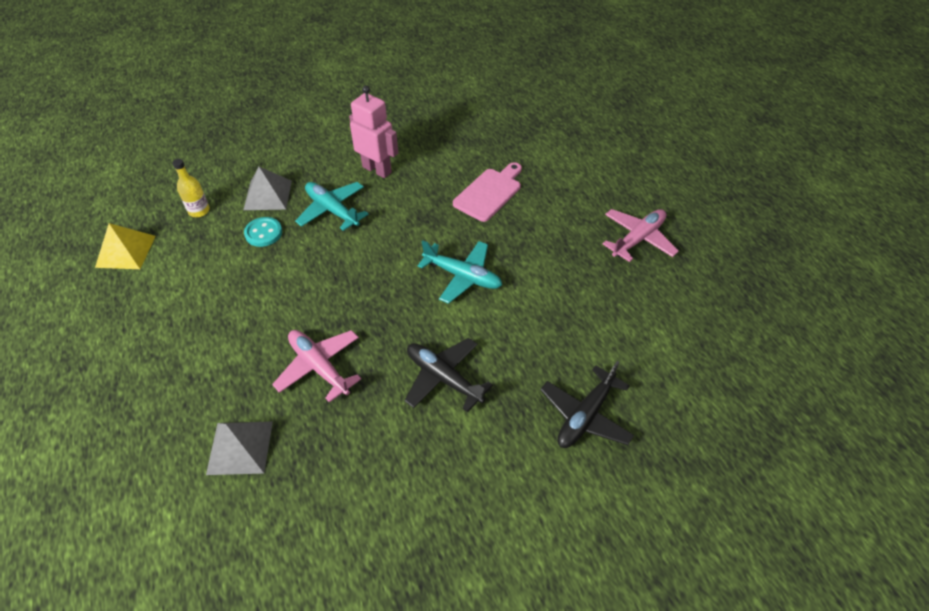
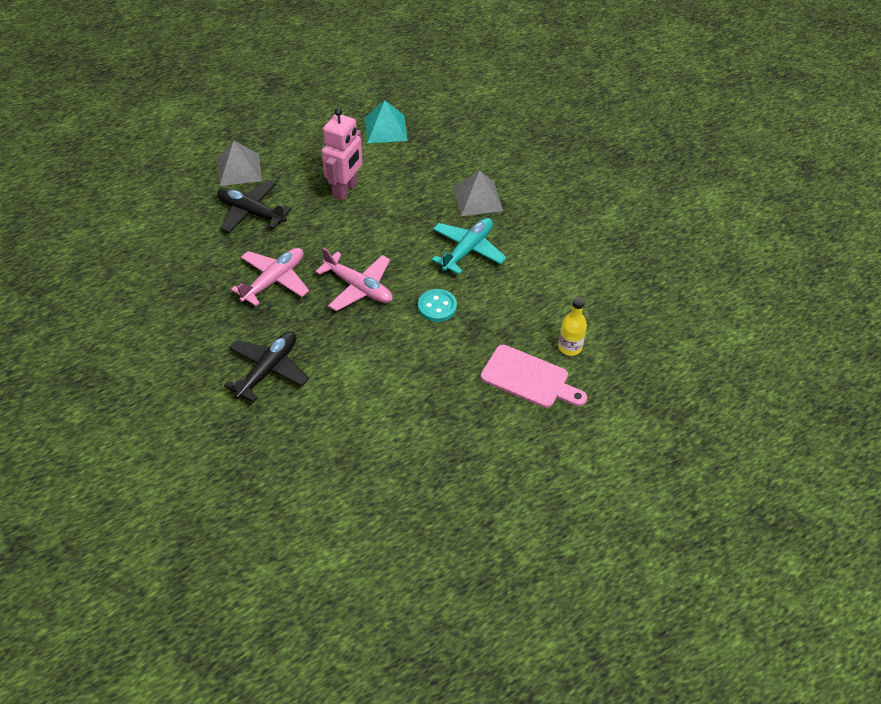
camera: 80 degrees right, 0 degrees up
(125, 251) = (386, 129): yellow pyramid -> turquoise pyramid
(199, 211) = (444, 158): yellow bottle -> yellow bottle (570, 347)
(240, 447) = (195, 250): grey pyramid -> grey pyramid (239, 169)
(263, 233) = (425, 208): turquoise button -> turquoise button (437, 306)
(377, 169) = (539, 273): pink robot -> pink robot (345, 190)
(462, 276) = (395, 369): turquoise plane -> none
(585, 415) = (231, 487): black plane -> black plane (251, 212)
(638, 239) = (485, 536): pink plane -> pink plane (359, 287)

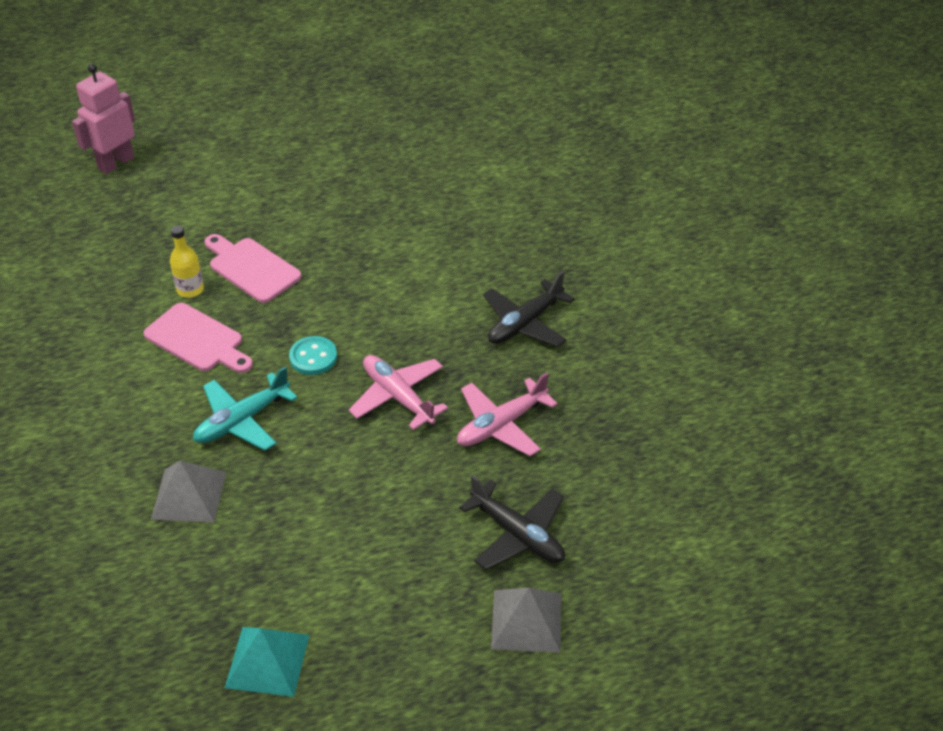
camera: 165 degrees left, 5 degrees down
(345, 190) = (371, 547): pink robot -> pink robot (116, 163)
(536, 304) = (197, 340): none -> pink cutting board

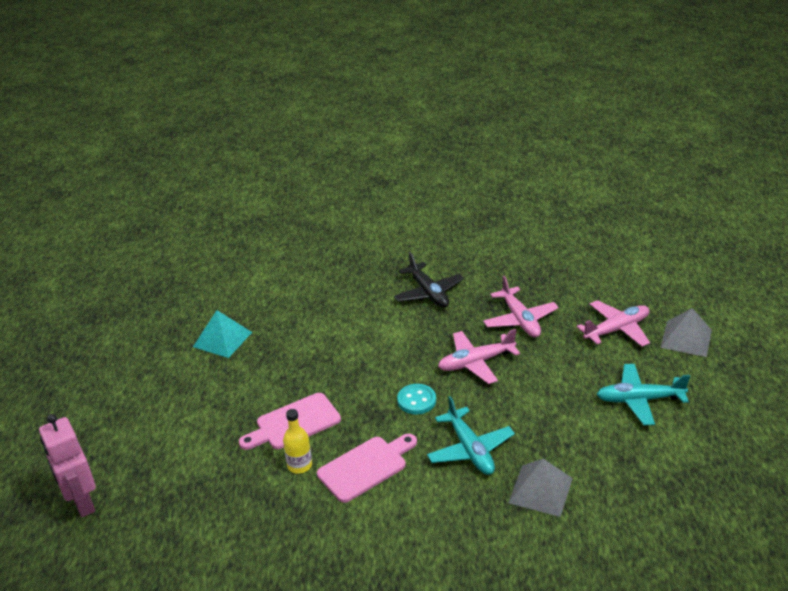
camera: 70 degrees left, 10 degrees down
(267, 661) = (707, 463): turquoise pyramid -> turquoise pyramid (222, 339)
(372, 575) = (639, 400): none -> turquoise plane
(517, 534) = (616, 329): black plane -> pink plane

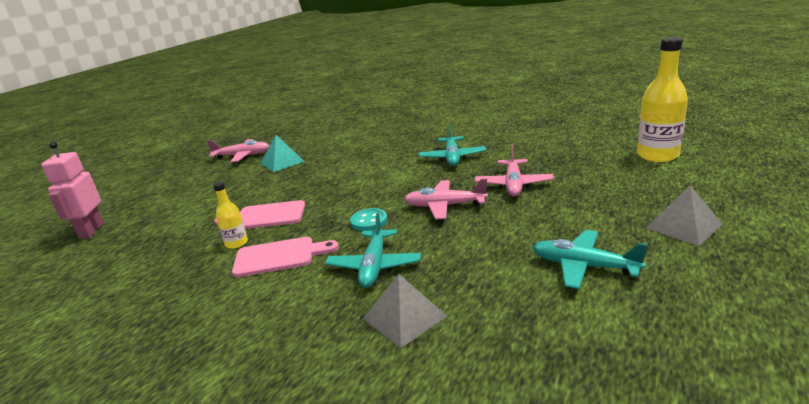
camera: 30 degrees right, 10 degrees down
(428, 293) = (452, 157): black plane -> turquoise plane
(616, 329) = (605, 206): pink plane -> pink plane (242, 156)
(622, 254) = (657, 155): none -> yellow bottle

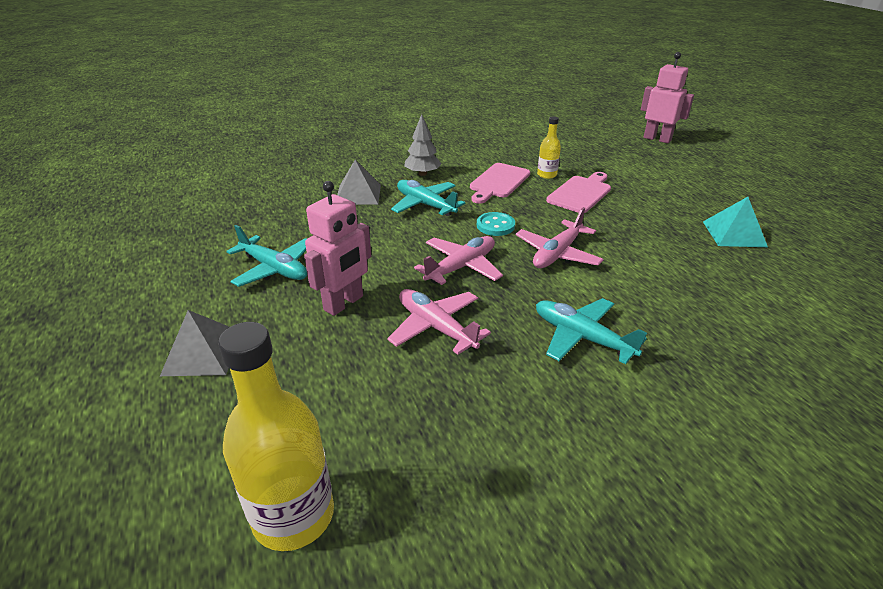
camera: 125 degrees right, 10 degrees up
(242, 156) = (795, 220): pink plane -> pink plane (557, 254)
(301, 308) = (422, 174): none -> grey tree
(553, 216) = (344, 303): none -> pink robot
(584, 266) = (274, 269): turquoise plane -> turquoise plane turned 60 degrees clockwise

